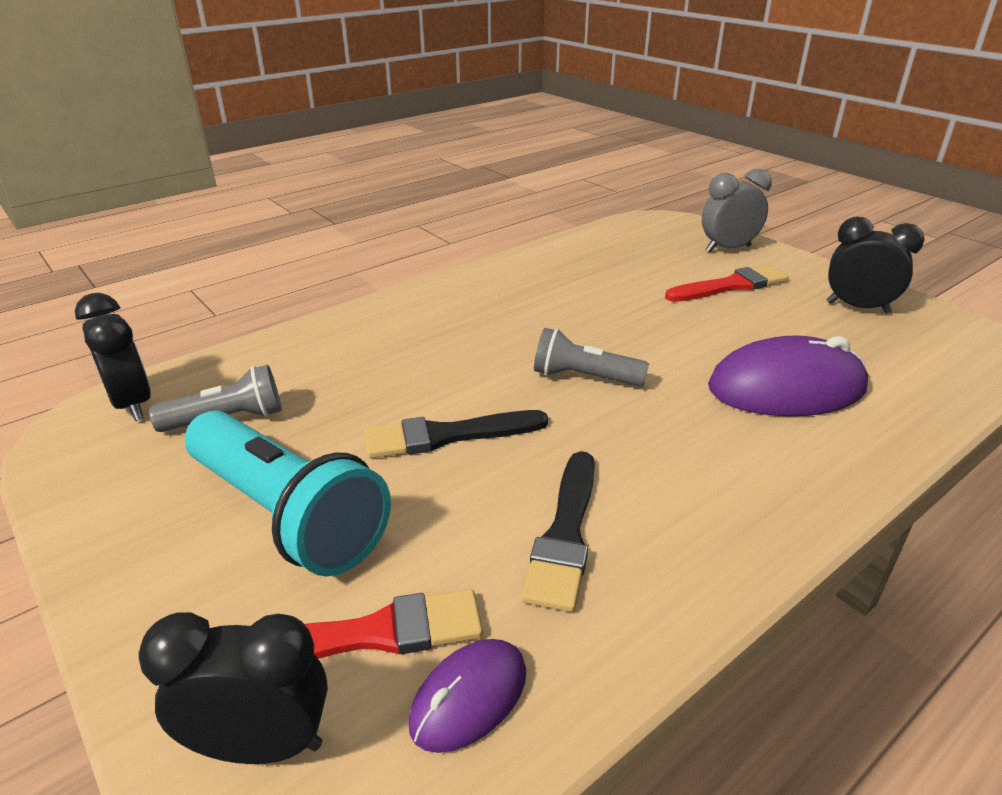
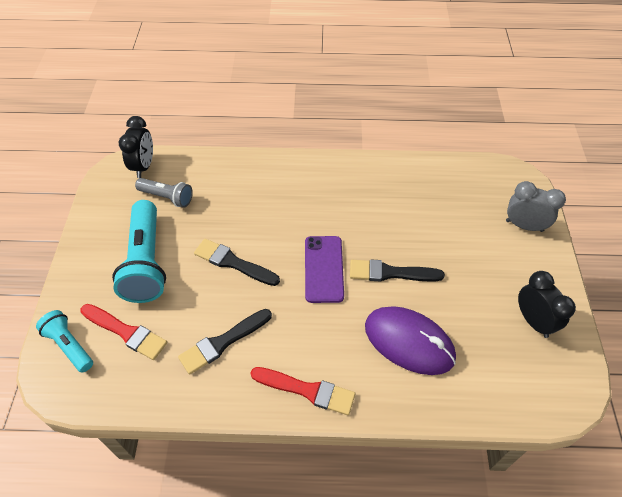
camera: 40 degrees right, 20 degrees up
(261, 744) = (69, 345): black clock -> turquoise flashlight
(469, 697) = (130, 377): purple mouse -> none
(584, 377) = (323, 269): grey flashlight -> purple phone
(666, 342) = (390, 273): none -> black brush
(731, 286) = (481, 256): red brush -> red brush (307, 390)

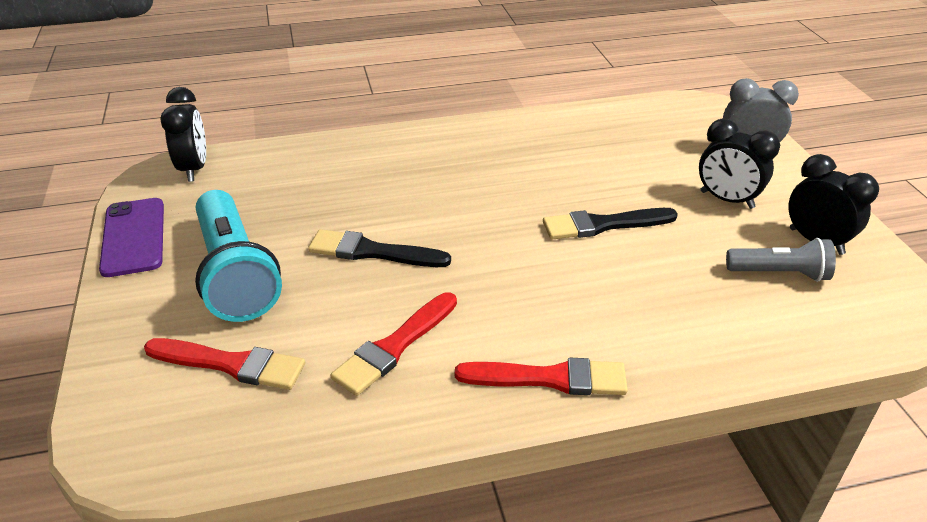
camera: 15 degrees left, 15 degrees down
(69, 345) = (137, 400): turquoise flashlight -> none
(167, 197) = (242, 197): grey flashlight -> grey flashlight (779, 273)
(223, 342) = (394, 346): black brush -> red brush
(323, 269) = (508, 236): purple phone -> purple phone (133, 237)
(409, 342) = (667, 294): purple mouse -> none
(486, 269) = (726, 200): none -> black clock

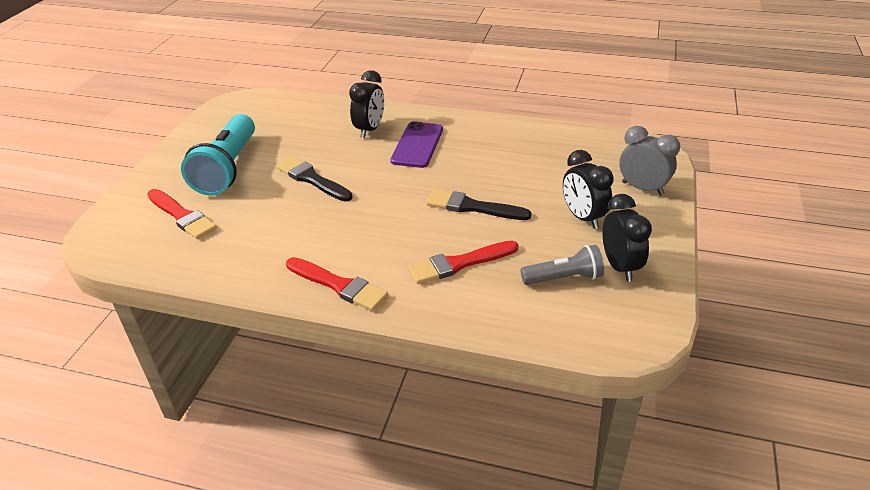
camera: 30 degrees right, 0 degrees up
(133, 237) = (196, 132): purple phone -> purple phone (417, 145)
(194, 169) = (261, 102): black clock -> black clock (370, 130)
(394, 346) = (271, 236): red brush -> red brush (459, 264)
(779, 273) = (564, 278): grey flashlight -> grey flashlight turned 45 degrees counterclockwise

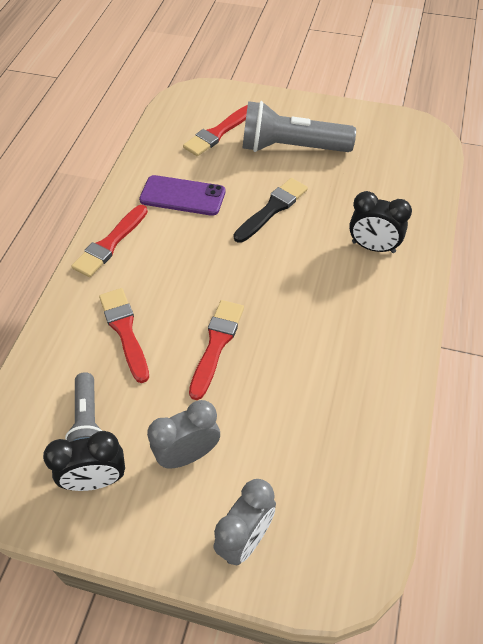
camera: 90 degrees right, 15 degrees up
(228, 168) = (291, 147): turquoise flashlight -> grey flashlight
(417, 145) = (342, 292): purple phone -> purple phone (182, 196)
(472, 207) = (216, 344): black brush -> red brush
(583, 217) = (188, 454): black clock -> grey clock

